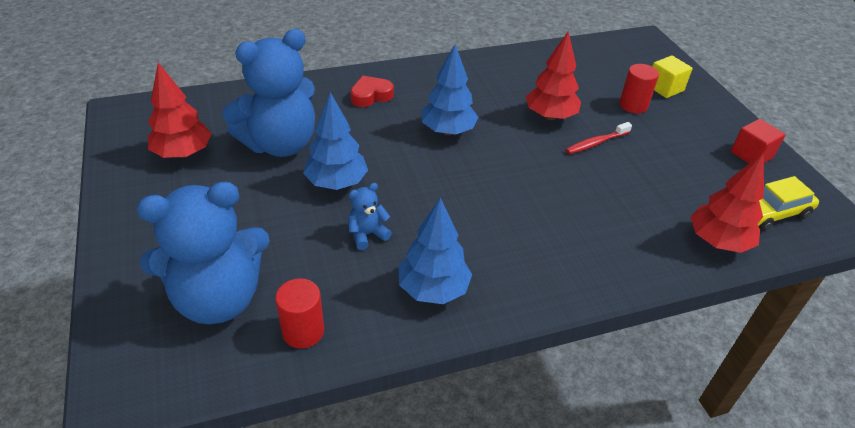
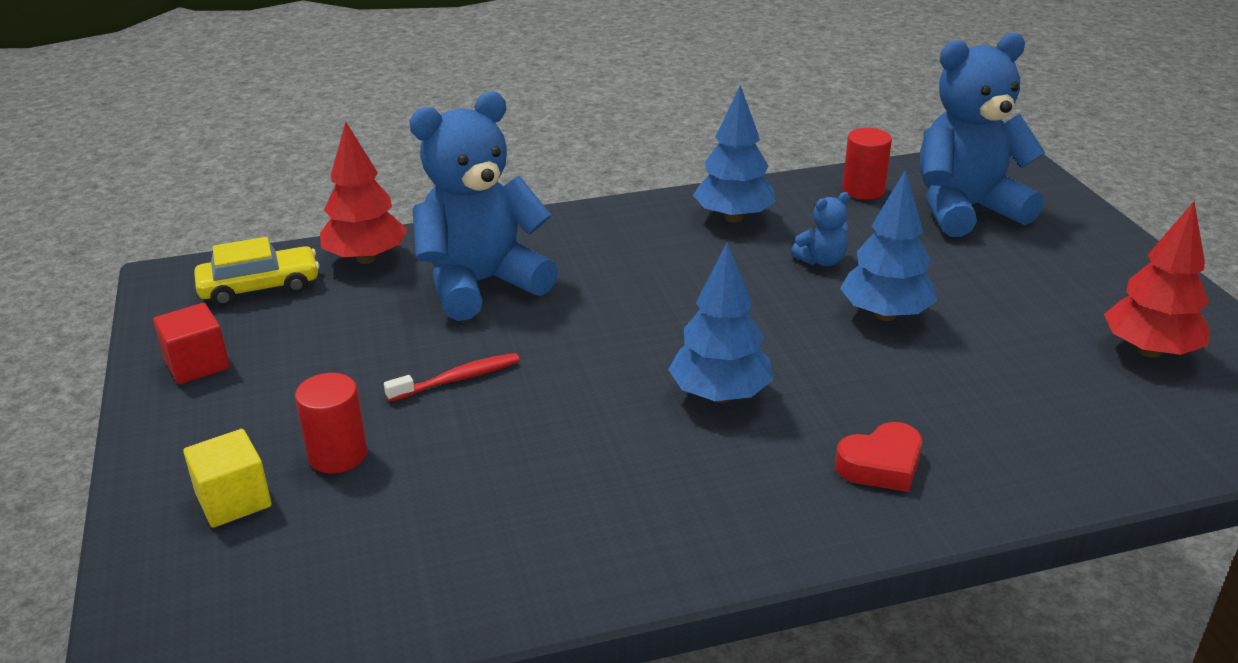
camera: 175 degrees left, 10 degrees down
(280, 144) = (1004, 367): blue teddy bear -> blue teddy bear (481, 284)
(550, 116) = (520, 428): red tree -> none

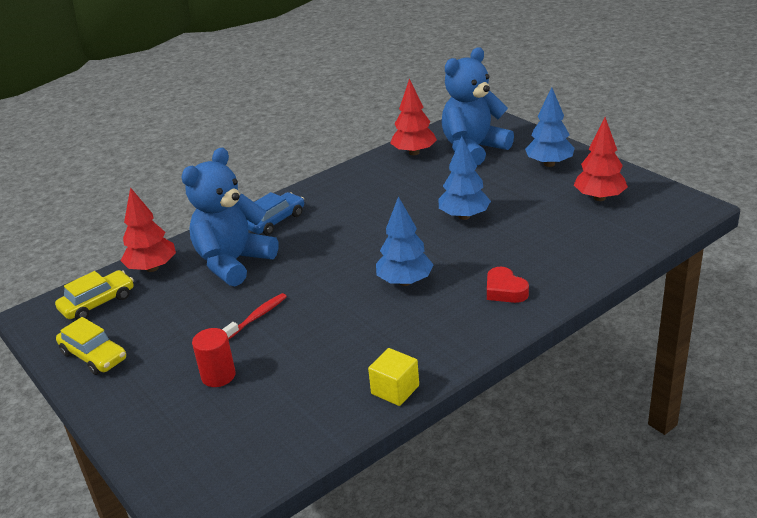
camera: 20 degrees left, 0 degrees up
(197, 364) = (94, 356): red cube -> yellow car
(233, 500) = (176, 417): yellow cube -> yellow cube (395, 390)
(583, 239) = (275, 221): none -> blue car
(733, 218) = (352, 186): blue tree -> blue tree (549, 164)
(821, 260) = (414, 197): blue teddy bear -> none
(863, 190) = (414, 152): red cylinder -> red tree
(881, 465) = (505, 290): red heart -> red heart turned 105 degrees clockwise

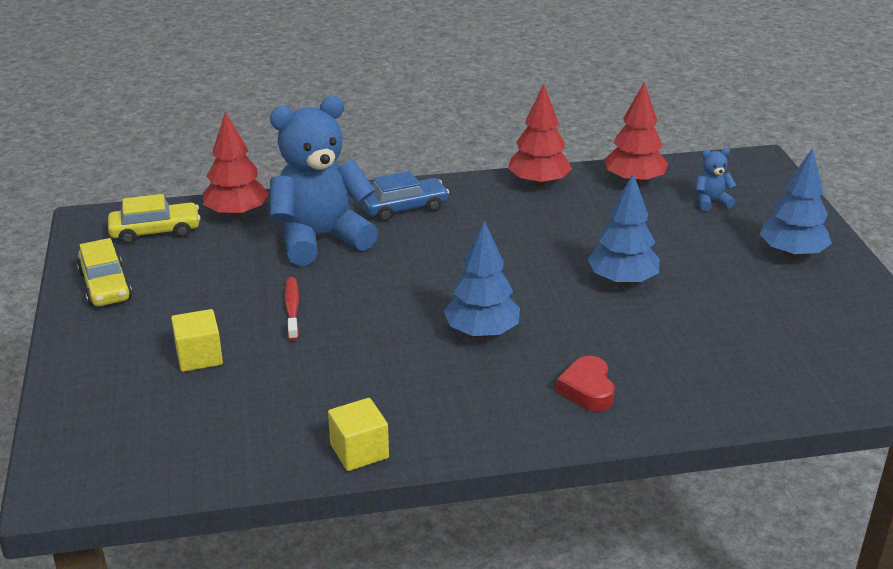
camera: 25 degrees right, 0 degrees up
(218, 376) = (199, 356): red cylinder -> yellow cube
(257, 316) = (292, 309): red toothbrush -> red toothbrush turned 75 degrees counterclockwise
(473, 149) = (711, 202): blue teddy bear -> blue teddy bear, size x0.41
(599, 198) = (817, 321): red tree -> red tree (538, 183)

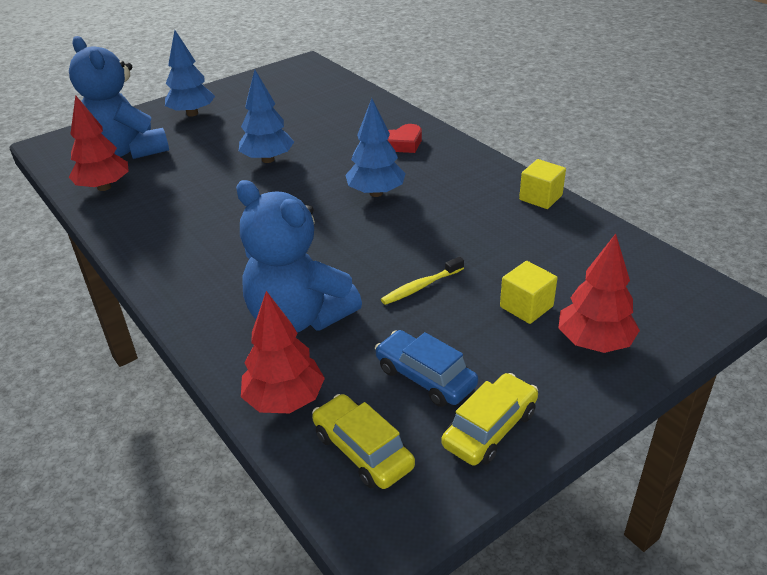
camera: 115 degrees left, 5 degrees up
(292, 309) = (420, 287): red toothbrush -> yellow toothbrush
(404, 208) = (210, 288): blue car -> blue car (425, 377)
(538, 183) = (125, 230): red tree -> red tree (594, 342)
(711, 202) = (128, 151): blue teddy bear -> blue teddy bear, size x2.42

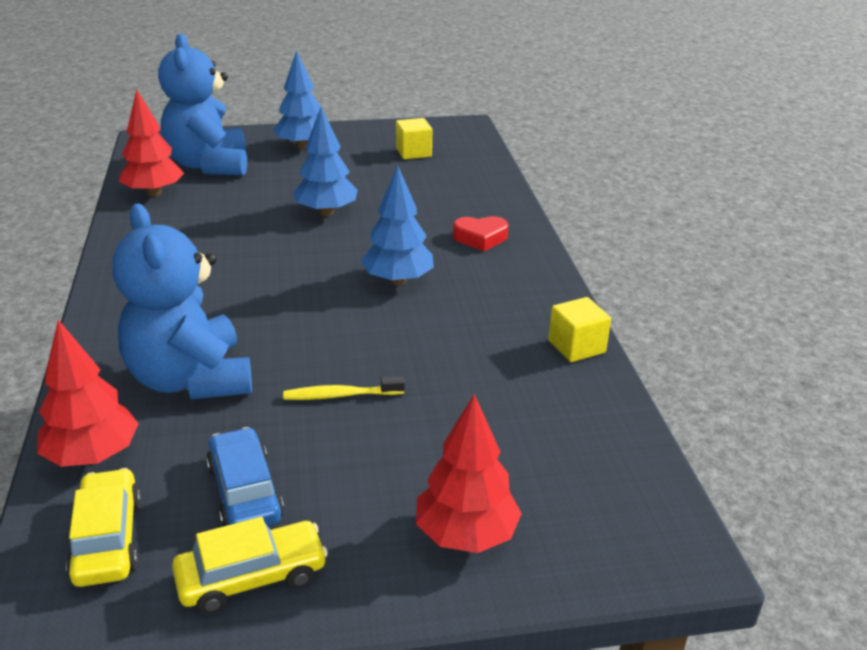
camera: 25 degrees right, 5 degrees down
(526, 306) = (431, 462): yellow cube -> yellow cube (413, 152)

